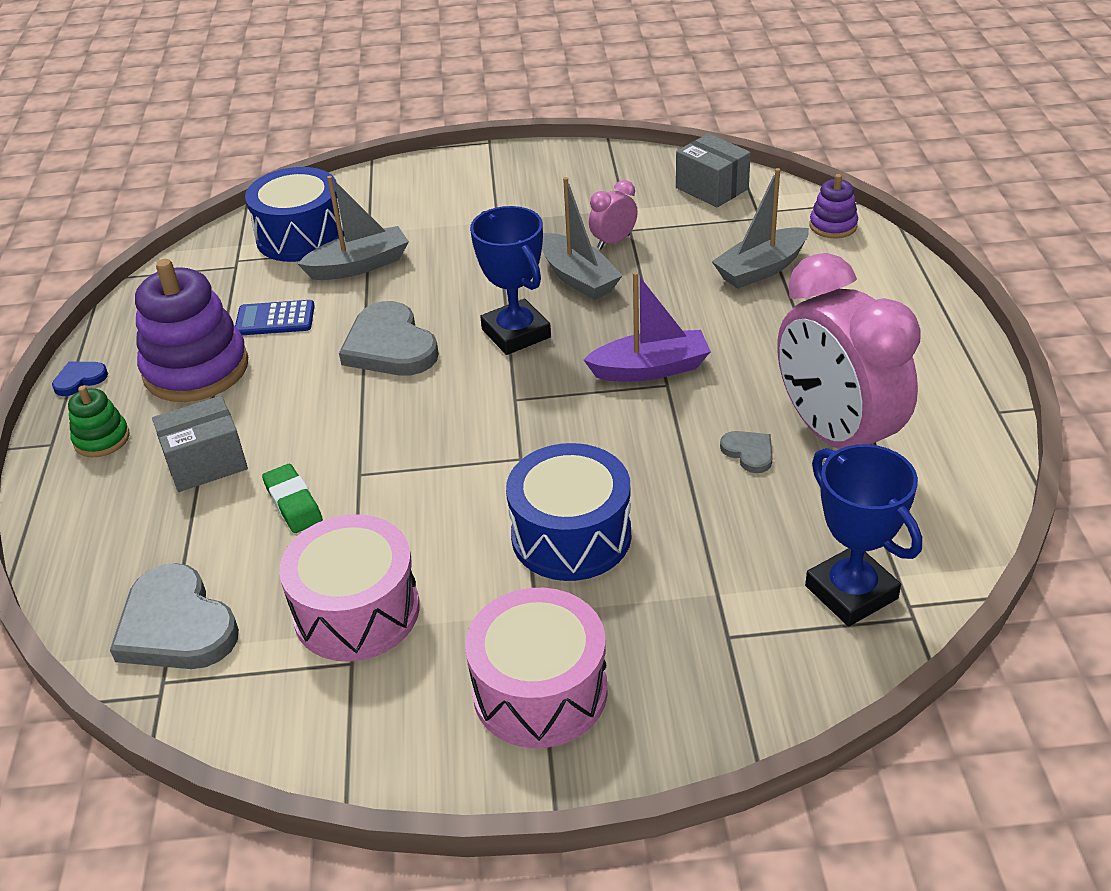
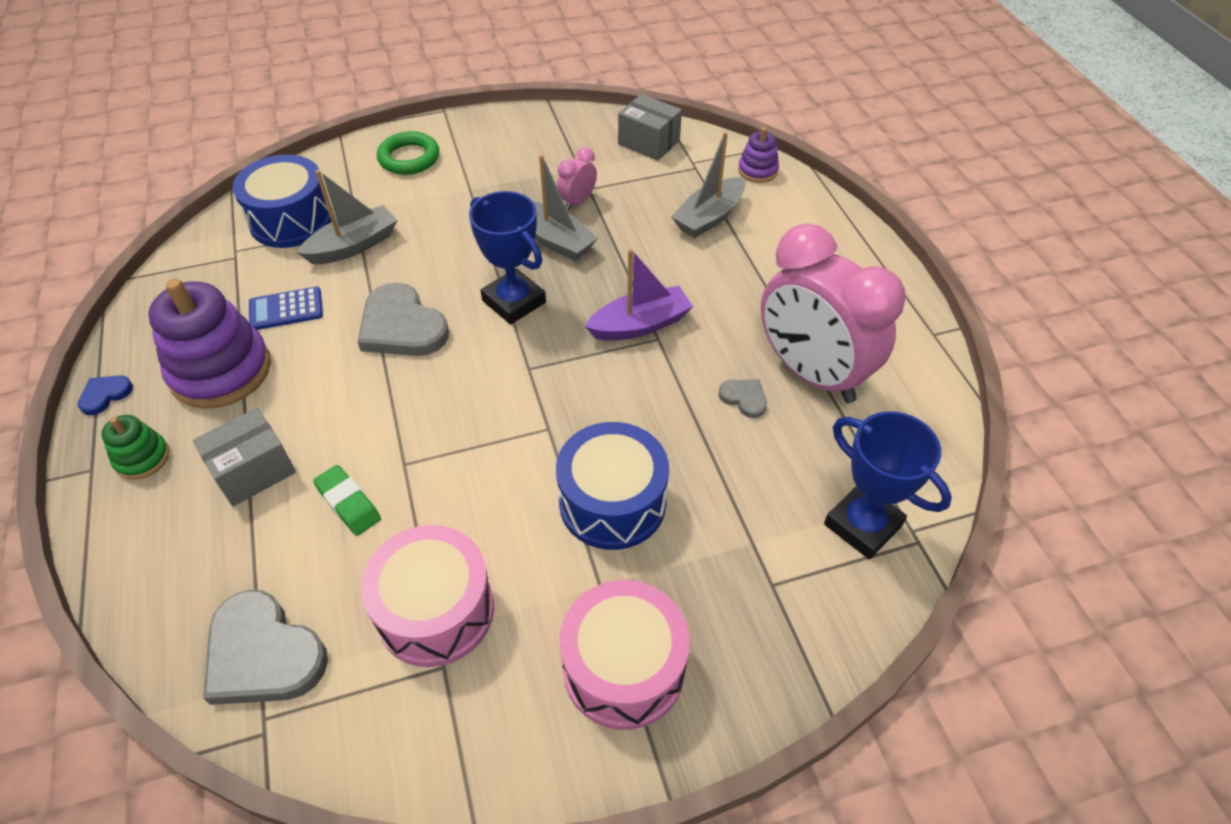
camera: 15 degrees left, 10 degrees up
(439, 186) = (409, 158): none -> green ring

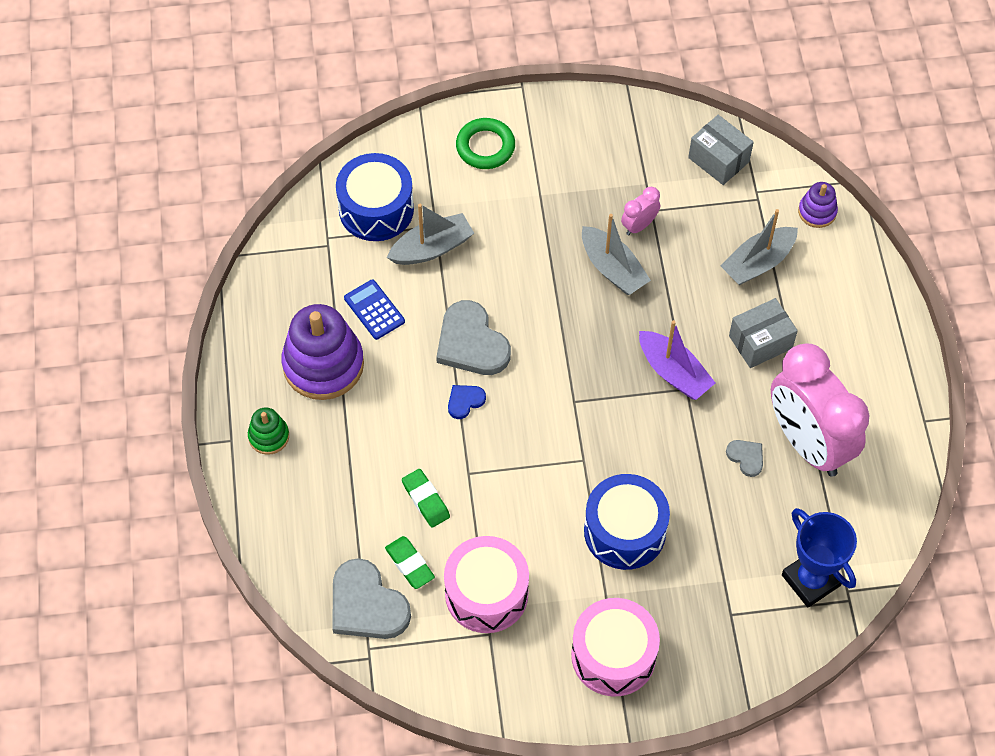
camera: 10 degrees right, 10 degrees up
(105, 395) = (233, 374): blue heart -> blue heart (465, 401)
(253, 471) = (354, 461): grey box -> grey box (760, 342)
(286, 309) = (374, 310): blue calculator -> blue calculator turned 60 degrees clockwise
(326, 588) = (410, 564): none -> green eraser
(514, 301) = (568, 331): blue trophy -> none
(640, 325) = (673, 372): purple boat -> purple boat turned 60 degrees clockwise

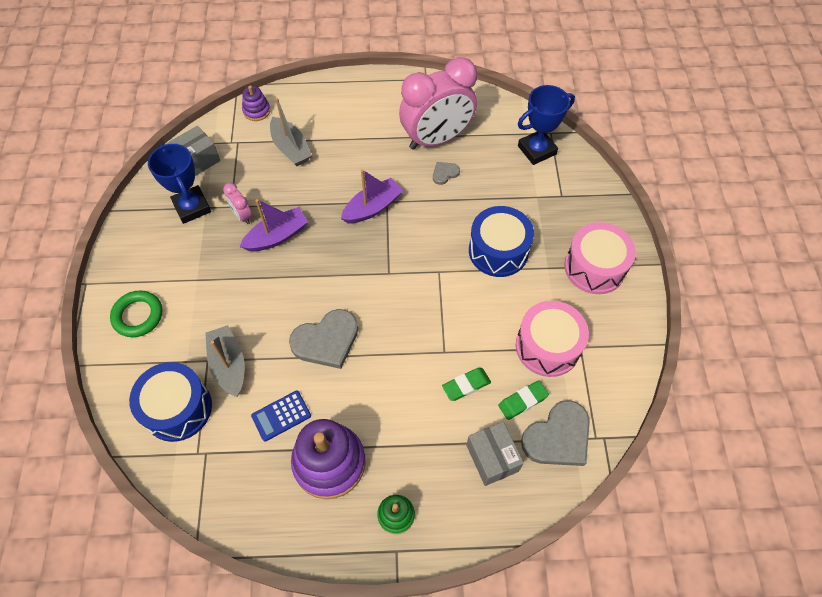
camera: 85 degrees left, 0 degrees up
(465, 401) = (379, 349): blue heart -> none
(612, 269) = (277, 236): grey boat -> purple boat
(644, 169) = (192, 207): none -> blue trophy
(760, 342) = (355, 155): grey box -> grey box (492, 458)

